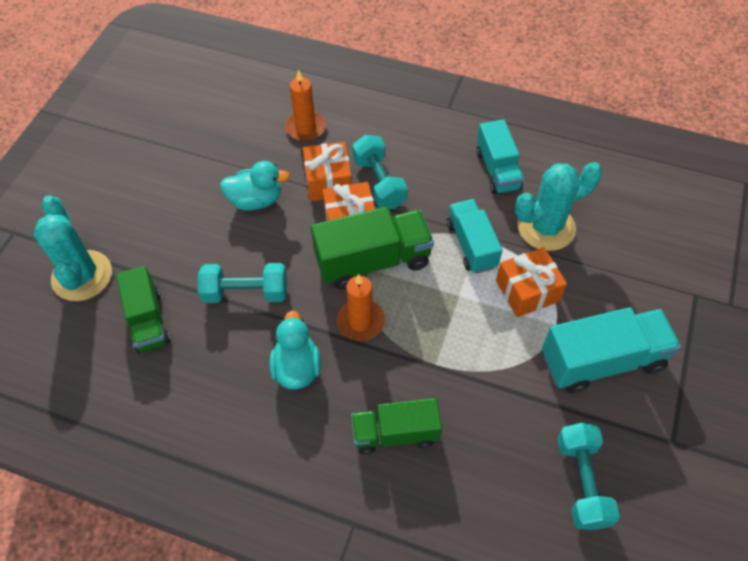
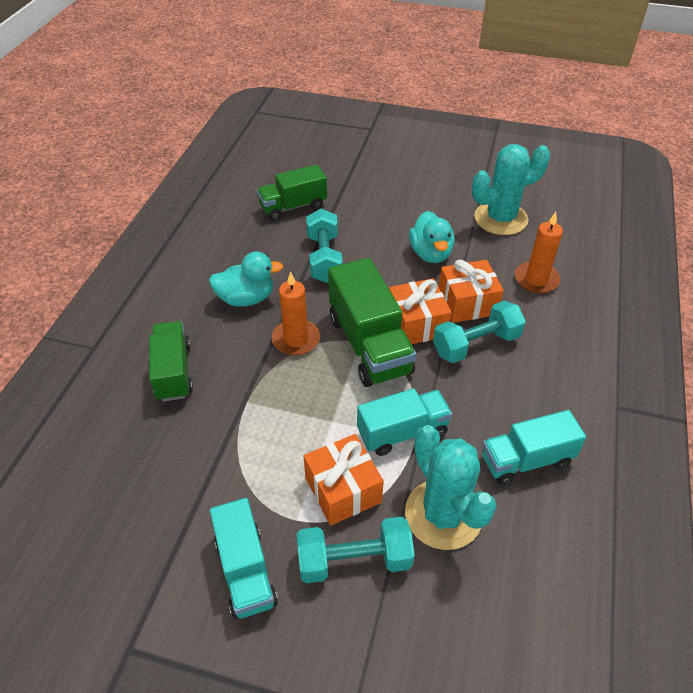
camera: 85 degrees right, 10 degrees down
(82, 276) = (333, 167): turquoise cactus -> turquoise cactus (500, 218)
(582, 482) = (96, 537): turquoise dumbbell -> turquoise dumbbell (354, 560)
(602, 361) = (245, 570): turquoise truck -> turquoise truck, size x0.67

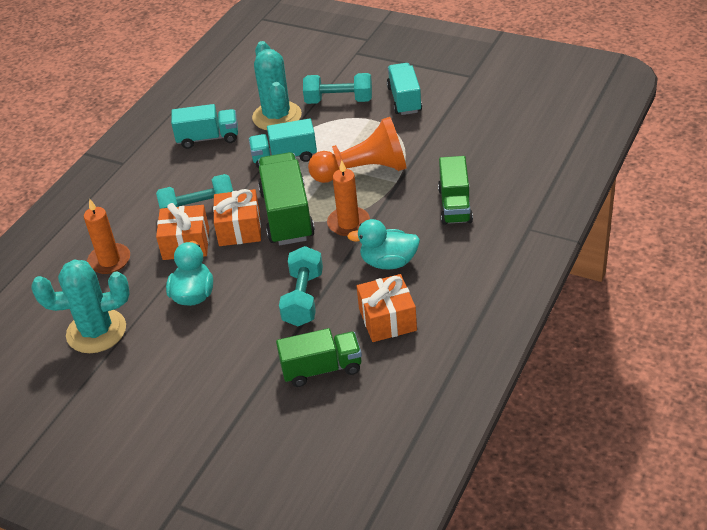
camera: 165 degrees left, 5 degrees down
(291, 415) = (363, 171): none -> orange pawn
(343, 490) = (336, 130): orange gift -> orange gift (387, 319)

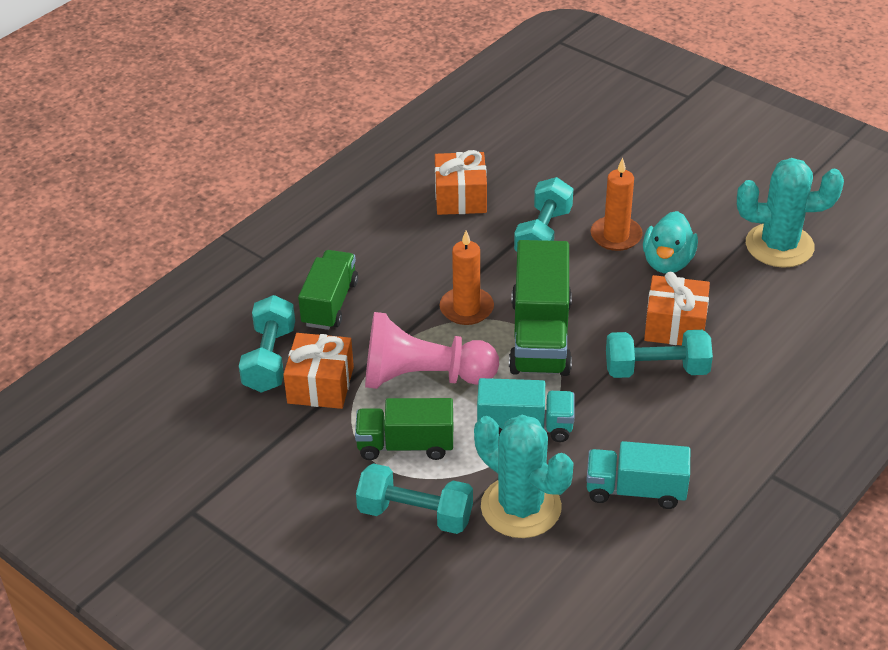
camera: 170 degrees left, 0 degrees up
(109, 261) = (774, 324): orange candle -> orange candle (616, 236)
(239, 229) = (604, 330): orange gift -> orange gift (320, 385)
(277, 116) = (521, 507): turquoise cactus -> turquoise cactus turned 45 degrees counterclockwise
(321, 369) = (540, 168): green truck -> green truck (405, 445)
(363, 171) = (423, 377): orange pawn -> pink pawn
(388, 262) = (437, 253): turquoise duck -> none
(404, 100) = (315, 489): turquoise truck -> none
(476, 160) = (269, 359): none -> turquoise dumbbell

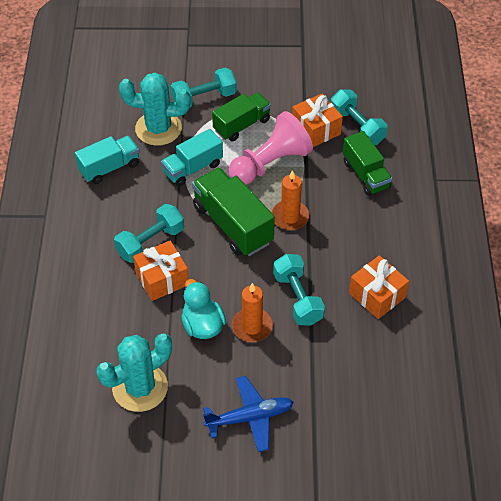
camera: 140 degrees right, 10 degrees up
(687, 175) = (250, 417): none -> blue plane

